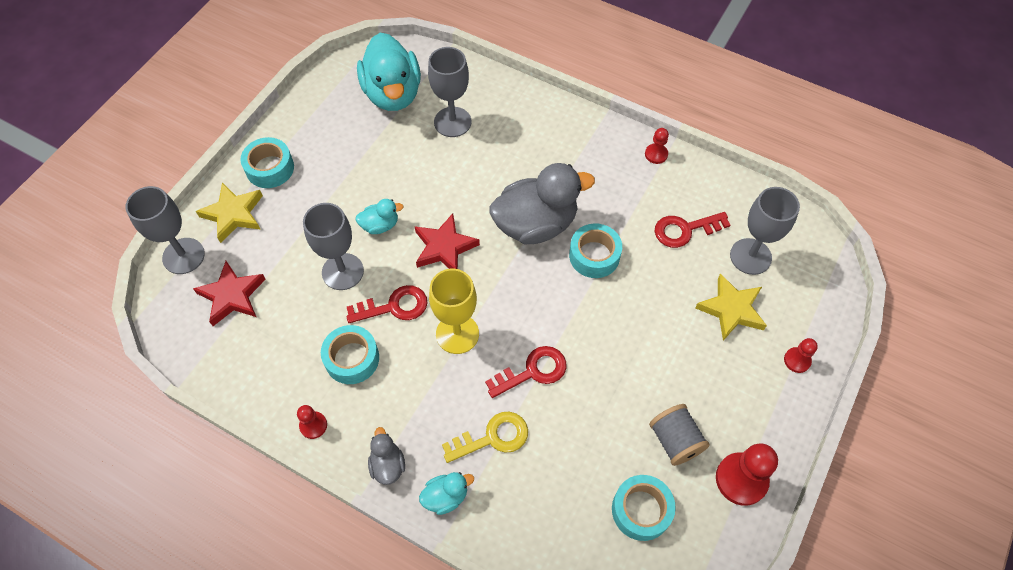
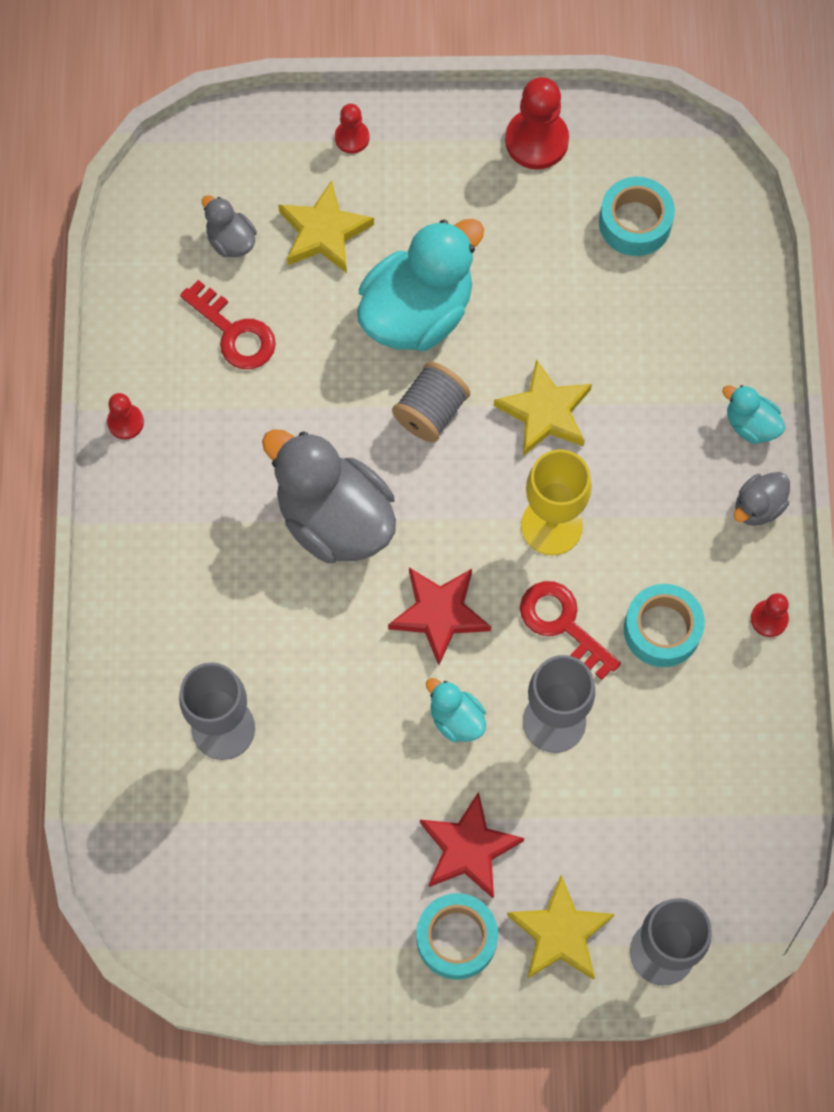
camera: 120 degrees left, 10 degrees up
(232, 296) = (676, 840): red star -> red star (468, 849)
(393, 94) = (218, 850): turquoise duck -> turquoise duck (417, 312)
(493, 437) = (653, 413): yellow key -> none
(533, 371) = (545, 412): red key -> yellow star
(594, 255) = (340, 422): turquoise tape -> none
(675, 440) = (534, 223): grey spool -> grey spool (431, 412)
(750, 256) = (231, 240): grey goblet -> grey duck

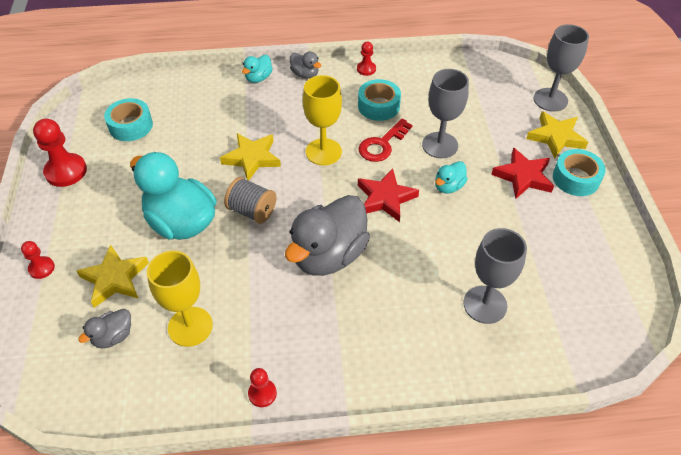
camera: 95 degrees left, 20 degrees down
(235, 333) = (190, 326): red key -> yellow goblet

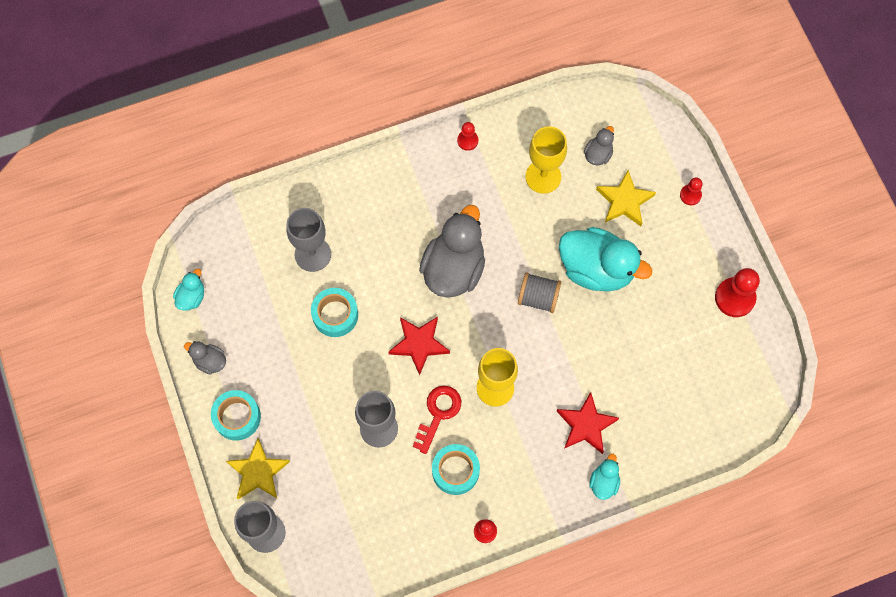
camera: 165 degrees right, 20 degrees up
(131, 126) = (706, 372): turquoise tape -> turquoise tape (335, 315)
(252, 158) = (563, 361): yellow star -> none
(305, 74) = (553, 503): grey duck -> grey duck (210, 361)
(448, 186) = (361, 374): turquoise duck -> turquoise duck (191, 297)
(523, 176) = (289, 406): red star -> red star (586, 425)

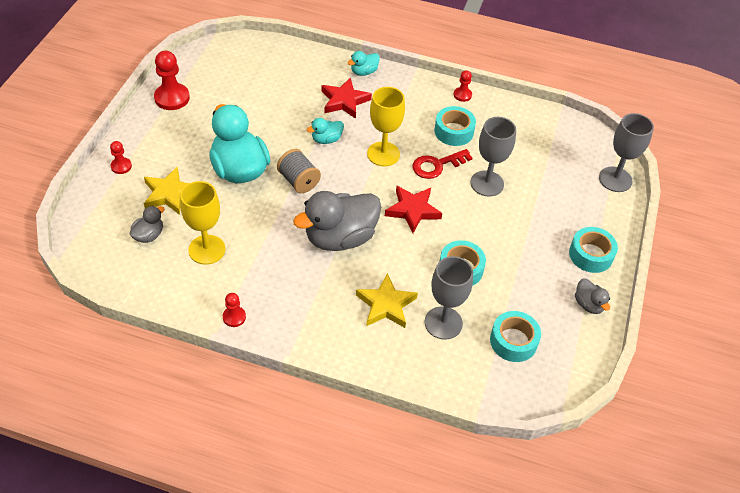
camera: 145 degrees left, 20 degrees down
(191, 297) = (573, 361): turquoise duck -> turquoise duck (326, 139)
(248, 279) = (513, 341): none -> turquoise tape
(258, 472) = (597, 214): yellow star -> yellow star (386, 305)
(598, 154) = (149, 235): grey duck -> grey duck turned 150 degrees clockwise

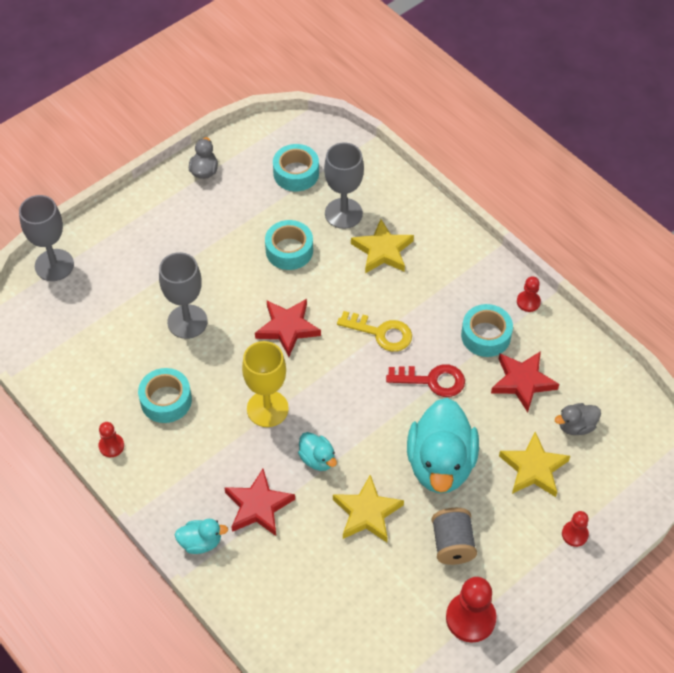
camera: 145 degrees left, 5 degrees up
(207, 249) = (522, 382): yellow goblet -> red star
(272, 124) = (367, 512): none -> yellow star
(299, 181) = (383, 418): grey spool -> grey spool (452, 544)
(326, 139) = (317, 459): turquoise duck -> turquoise duck turned 45 degrees clockwise
(340, 238) = (381, 333): grey duck -> yellow key
(436, 165) = (221, 367): red key -> red key (432, 380)
(591, 255) = (158, 208): turquoise tape -> turquoise tape (486, 336)

